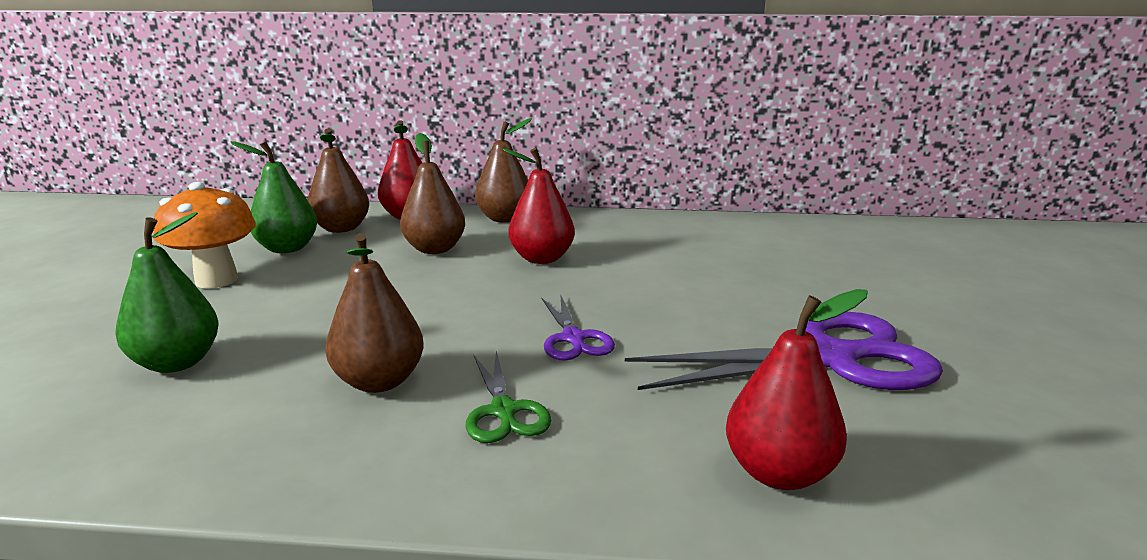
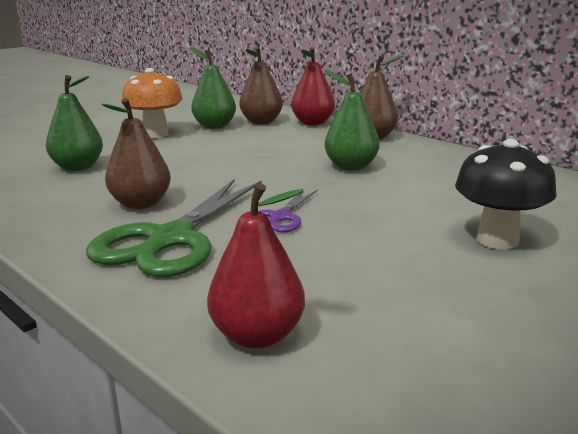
camera: 40 degrees right, 0 degrees up
(435, 249) = (293, 145): brown pear -> none
(503, 411) = (170, 239): green scissors -> green scissors, size x2.01
(541, 258) = (351, 167): red pear -> green pear
(783, 294) = (497, 240): none -> black mushroom
(828, 359) = (441, 292): purple scissors -> none

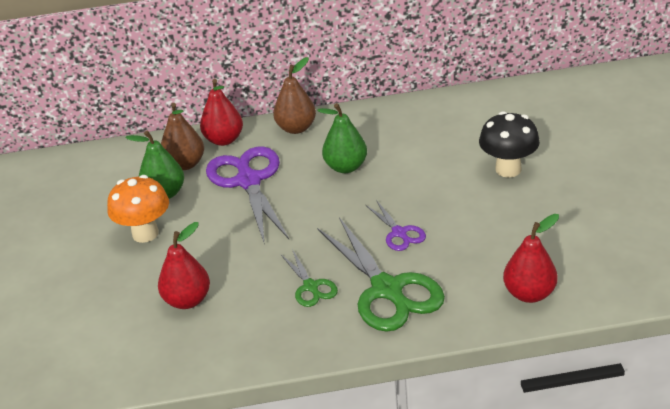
camera: 50 degrees left, 15 degrees up
(78, 167) = (187, 300): green pear -> red pear
(140, 204) = (311, 287): brown pear -> green scissors
(270, 143) = (249, 181): none -> purple scissors

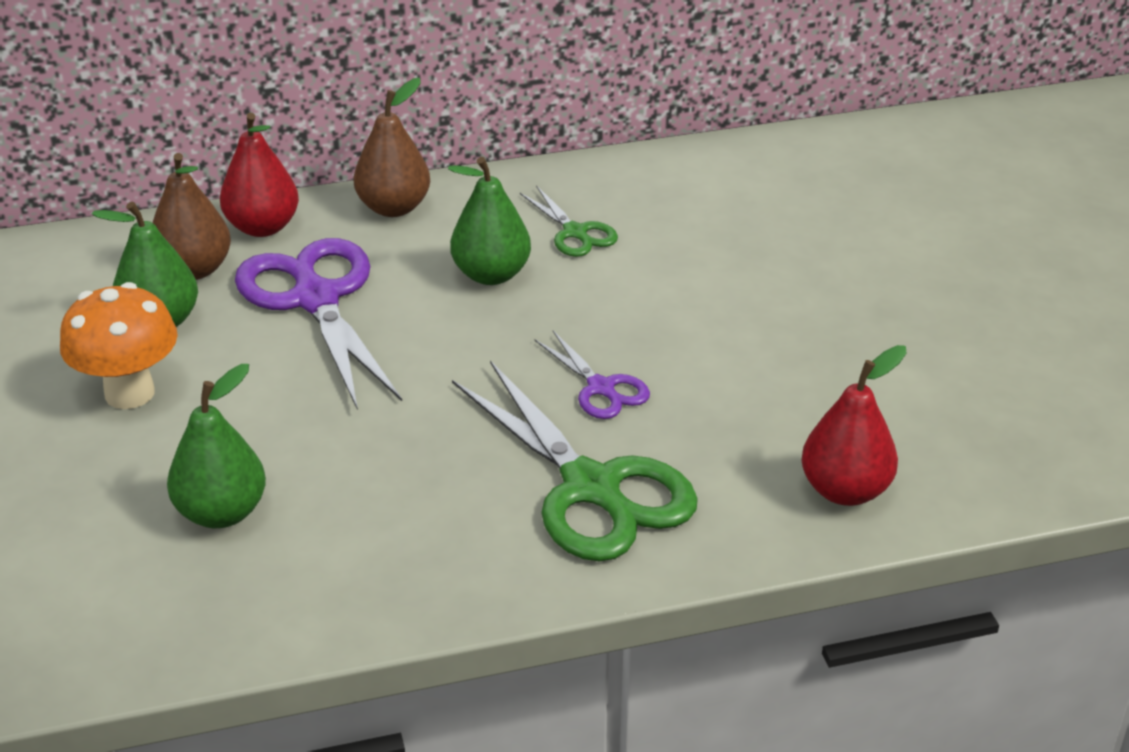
camera: 10 degrees left, 0 degrees up
(187, 300) = (222, 512): red pear -> green pear
(311, 287) = (451, 484): green scissors -> green scissors (575, 232)
(508, 169) = (779, 278): black mushroom -> none

